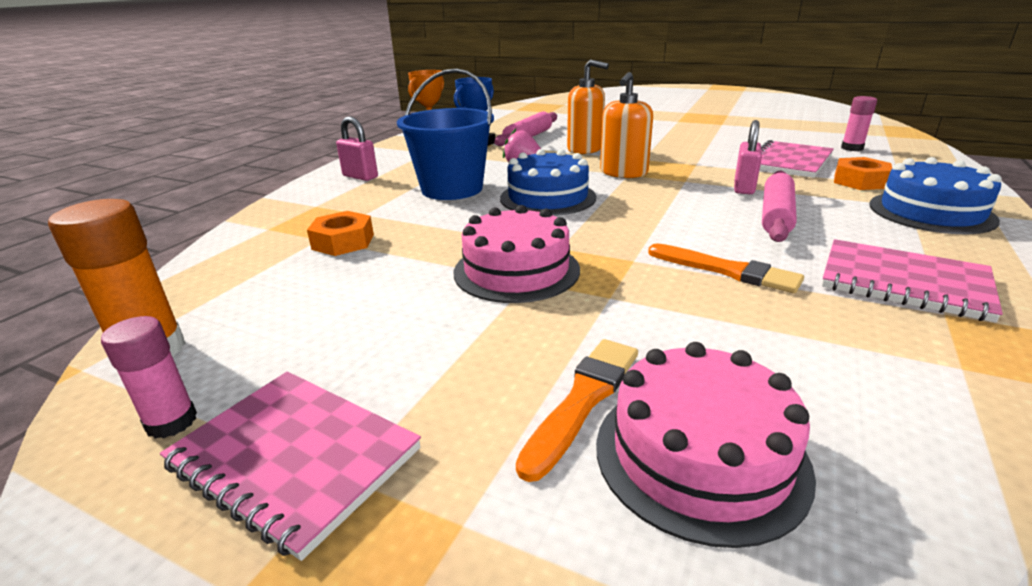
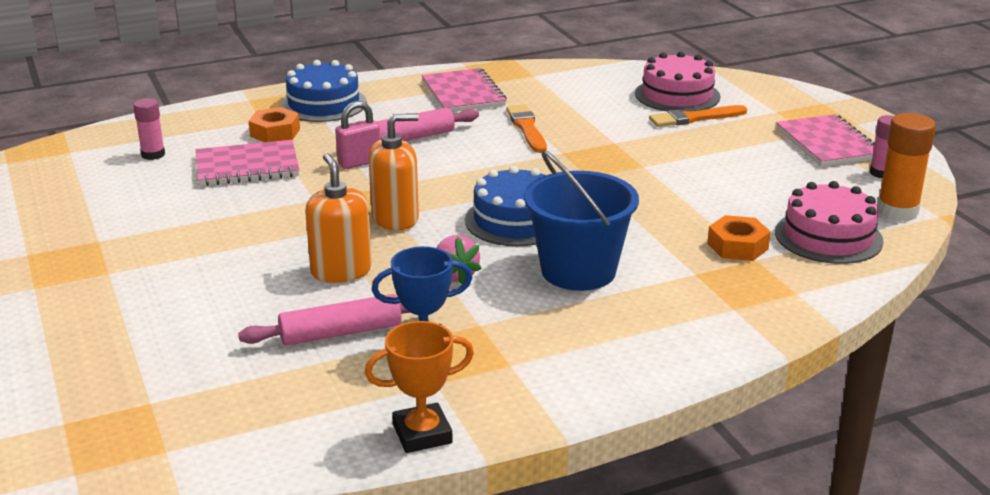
camera: 140 degrees left, 0 degrees up
(360, 177) = (648, 343): pink padlock -> none
(516, 270) = (641, 174): pink cake -> pink cake (828, 237)

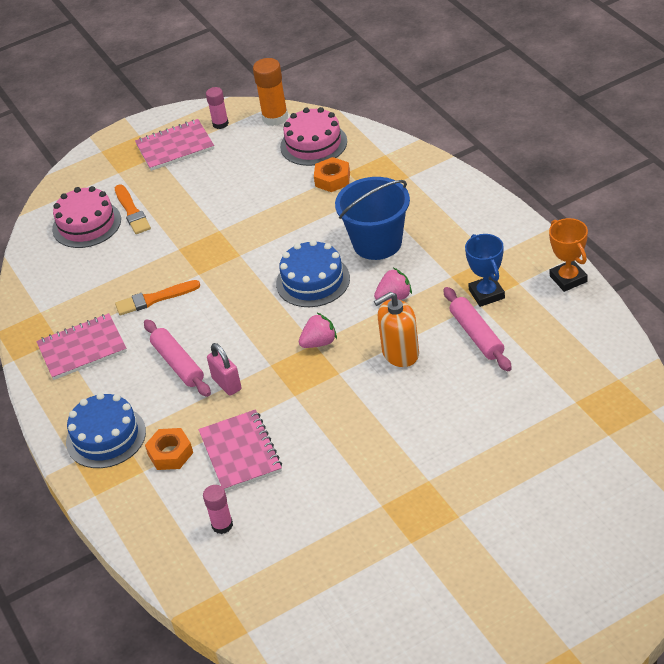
camera: 90 degrees left, 15 degrees up
(395, 218) = (319, 342): orange soap dispenser -> pink strawberry

